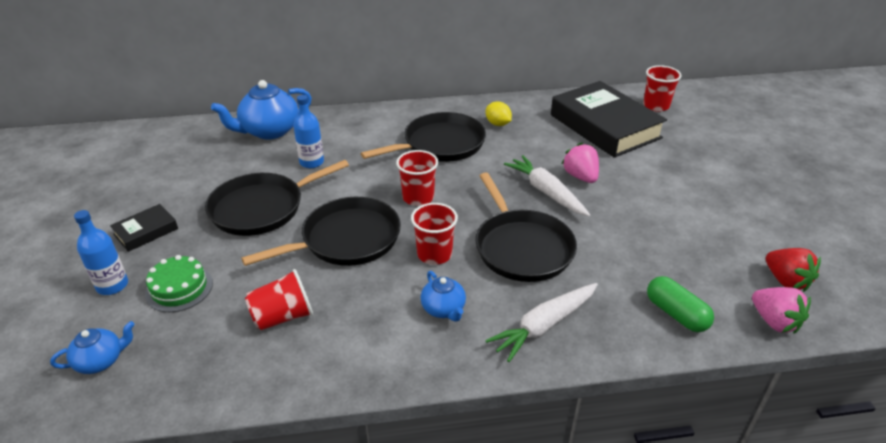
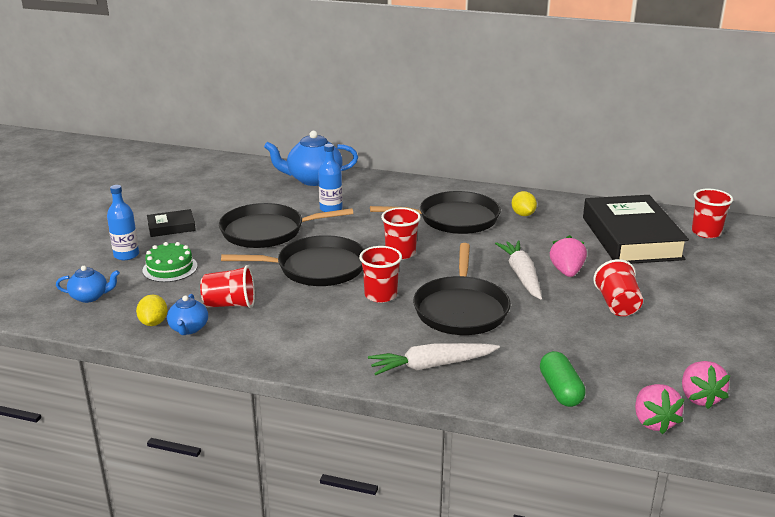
camera: 25 degrees right, 10 degrees down
(207, 373) = (153, 323): none -> yellow lemon
(443, 309) = (357, 332): blue teapot -> blue teapot (188, 329)
(648, 201) = (617, 305): none -> red cup
(786, 281) = (699, 398): red strawberry -> pink strawberry

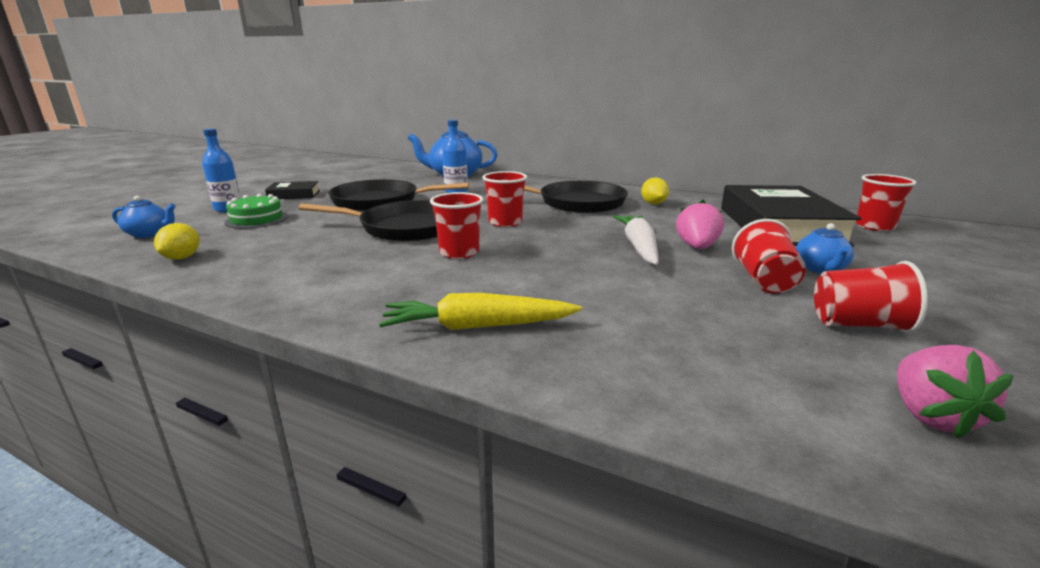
camera: 10 degrees right, 5 degrees down
(188, 329) = (212, 265): blue teapot -> blue teapot (820, 269)
(230, 304) = (282, 249): red cup -> red cup (858, 325)
(431, 365) = (477, 326): white carrot -> yellow carrot
(461, 309) = (550, 271): black pan -> none
(560, 390) = (667, 378): green capsule -> none
(653, 422) = (846, 451): pink strawberry -> none

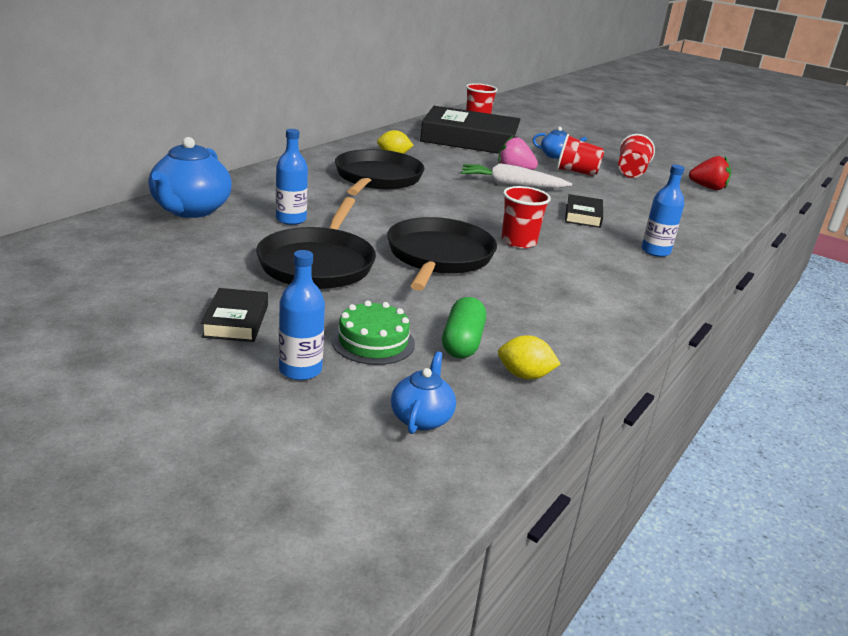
camera: 85 degrees left, 5 degrees up
(245, 239) = (462, 342): none -> green capsule
(477, 326) = (655, 251): yellow carrot -> blue bottle
(505, 222) = (434, 214): red cup -> none
(575, 283) = (583, 216): none -> black book
(930, 416) = (708, 188): pink strawberry -> red strawberry

